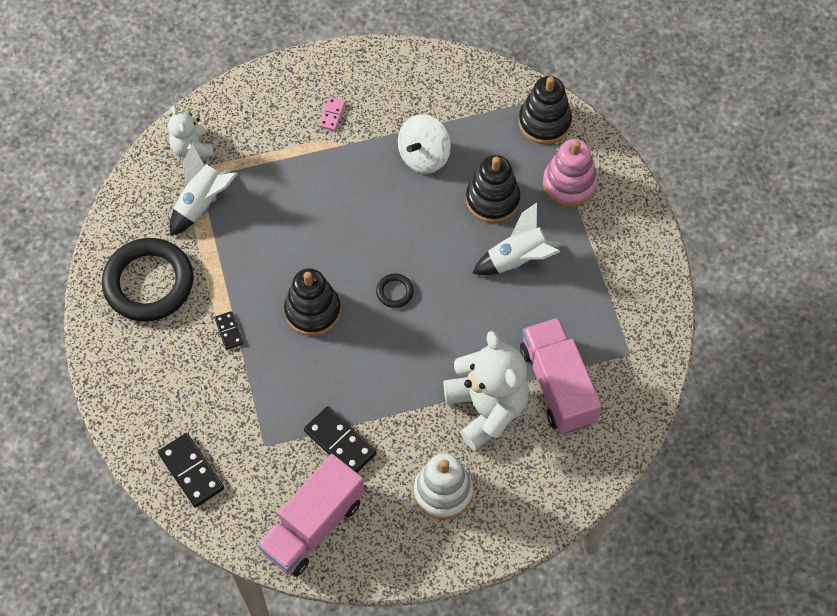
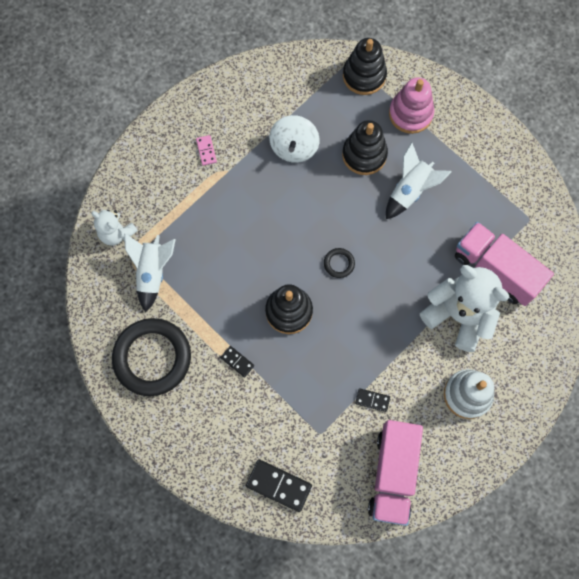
camera: 30 degrees left, 10 degrees up
(340, 442) = (372, 400): black domino -> black domino, size x0.55

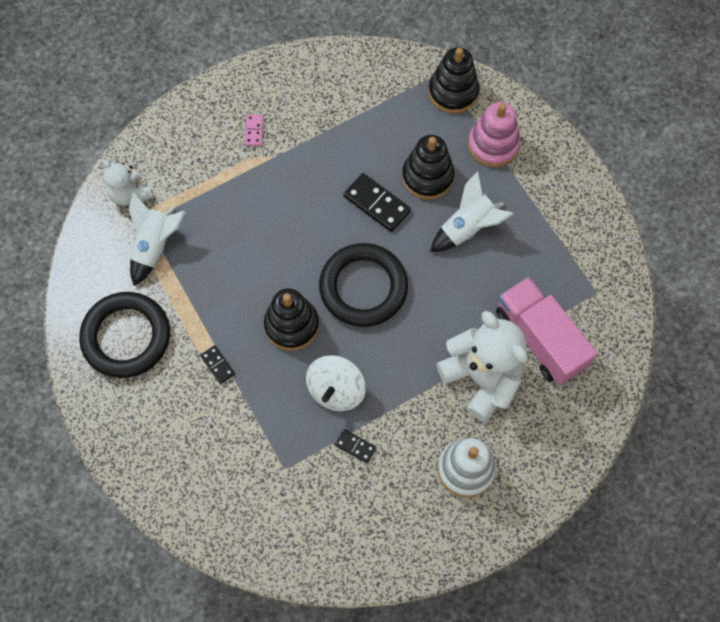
camera: 15 degrees right, 5 degrees down
(279, 485) = (222, 512): black domino -> black domino (377, 204)
(294, 147) = (351, 150): white spinning top -> white spinning top (336, 390)
(339, 263) = (363, 287): black ring -> black ring, size x2.44
(392, 474) = (354, 535): pink truck -> none

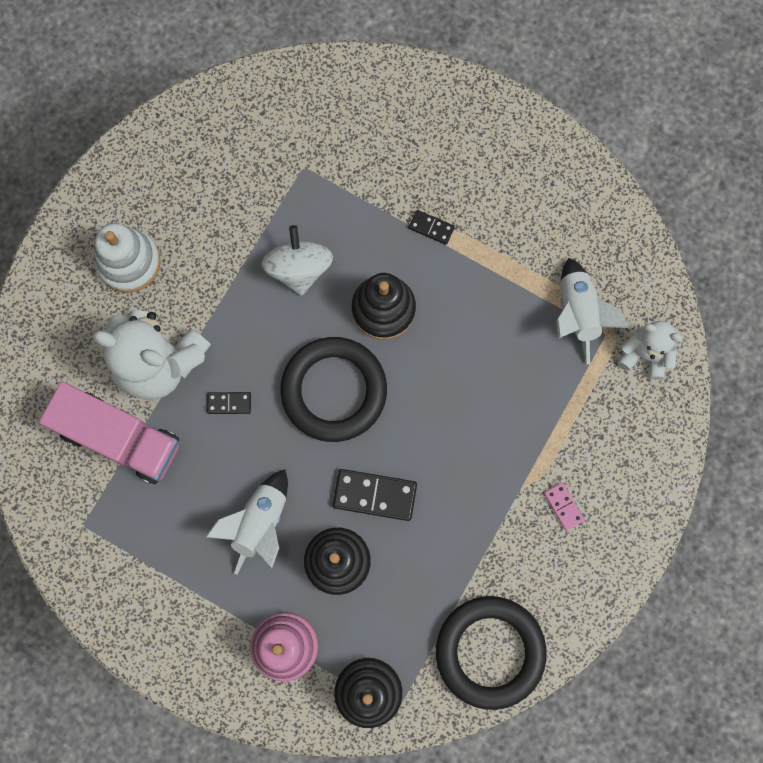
camera: 150 degrees right, 10 degrees up
(126, 337) = (540, 205): black ring -> black ring (490, 652)
(355, 446) = (248, 225): black domino -> black domino (229, 403)

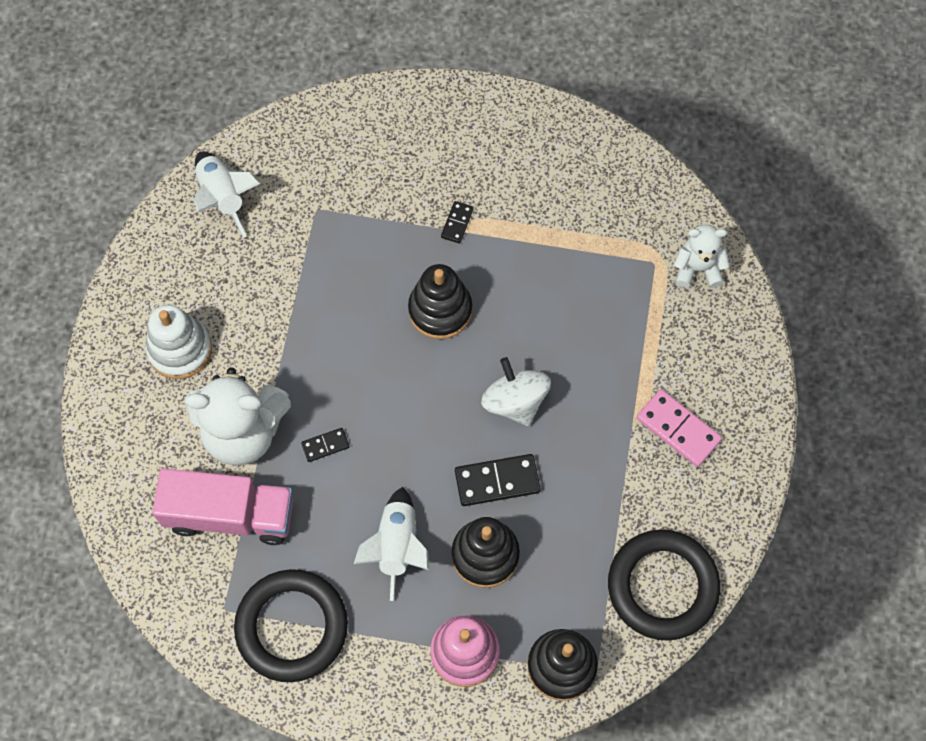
camera: 20 degrees left, 10 degrees down
(299, 268) = (346, 300): white spinning top -> white spinning top (515, 401)
(334, 390) = (421, 399): black ring -> black ring (292, 627)
(431, 228) = (457, 223): black domino -> black domino turned 75 degrees counterclockwise
(563, 506) = (678, 429): pink domino -> pink domino, size x1.81
(578, 313) = (622, 253): white rocket -> white rocket (223, 197)

